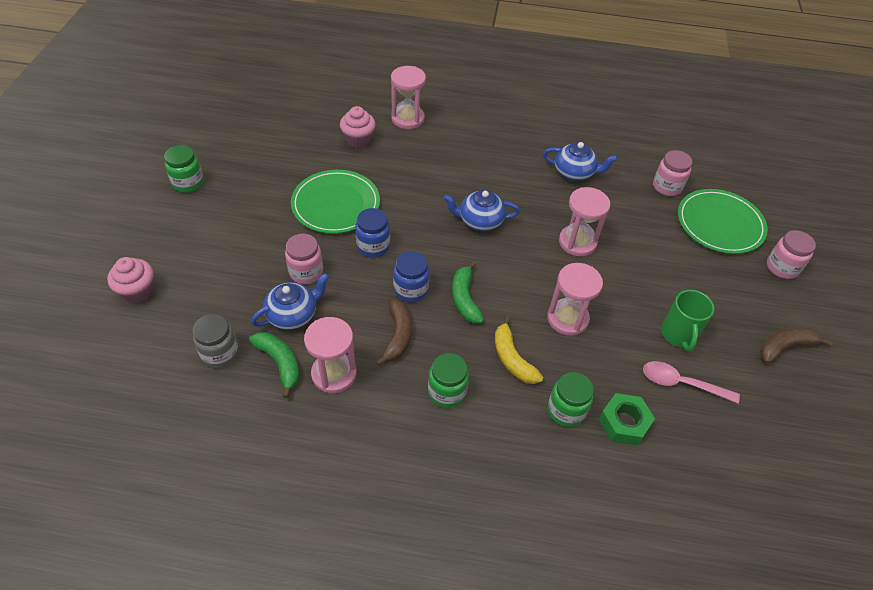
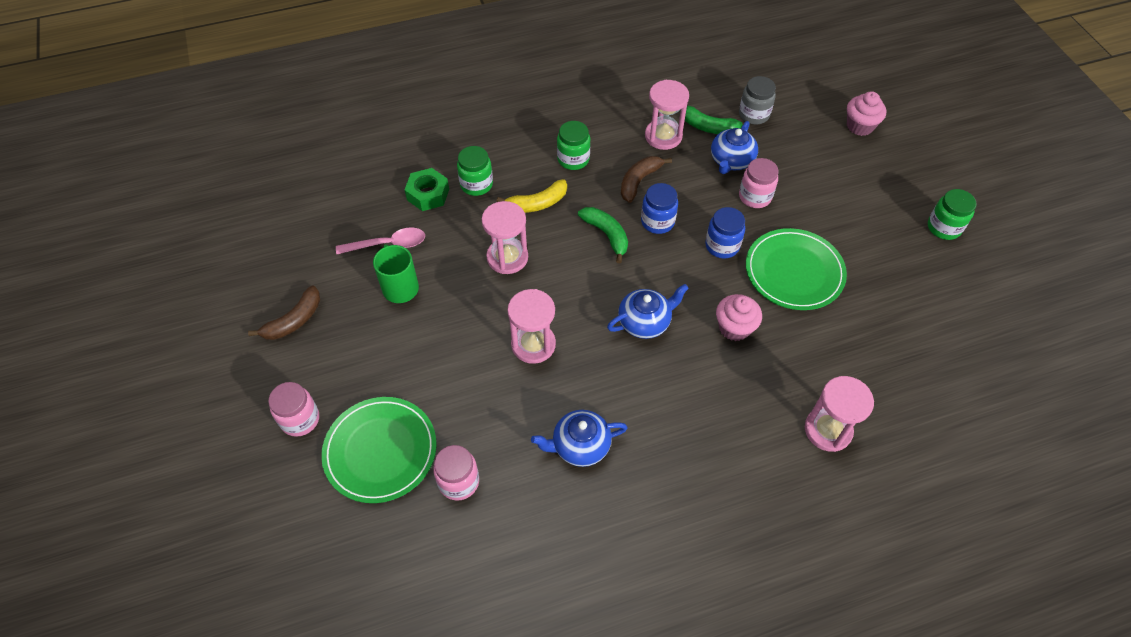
camera: 155 degrees right, 5 degrees up
(358, 140) = (850, 365): pink cupcake -> pink cupcake (734, 328)
(398, 335) = (639, 181): brown banana -> brown banana turned 60 degrees clockwise
(512, 359) = (537, 203): yellow banana -> yellow banana turned 120 degrees clockwise

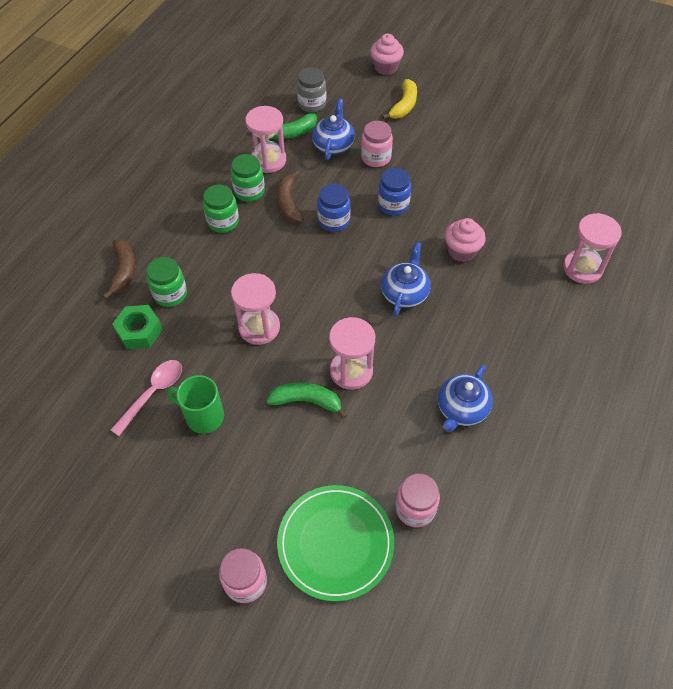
camera: 45 degrees left, 0 degrees up
(294, 321) = (145, 516): brown banana -> brown banana (124, 271)
(537, 203) = (234, 272): yellow banana -> yellow banana (404, 105)
(606, 235) = (310, 256): green banana -> green banana (306, 401)
(731, 161) = (333, 145): blue teapot -> blue teapot turned 150 degrees counterclockwise
(794, 272) = (454, 188): green plate -> none
(943, 227) = (503, 97): green jar -> green jar (249, 191)

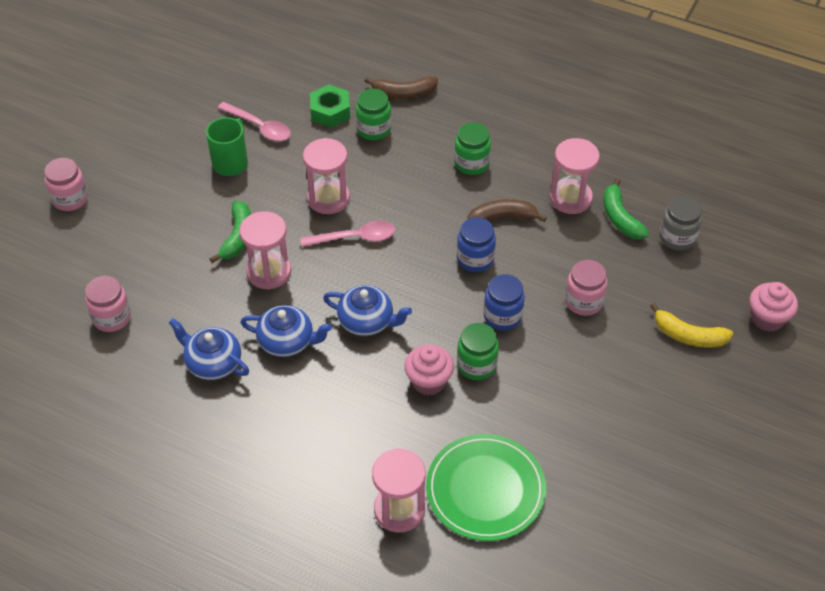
camera: 90 degrees right, 5 degrees down
(249, 191) = (519, 183): green jar -> green jar (476, 365)
(309, 305) = (355, 238): none -> pink spoon
(333, 145) = (603, 259): blue teapot -> blue teapot (287, 342)
(335, 543) = (91, 258): green plate -> green plate (485, 490)

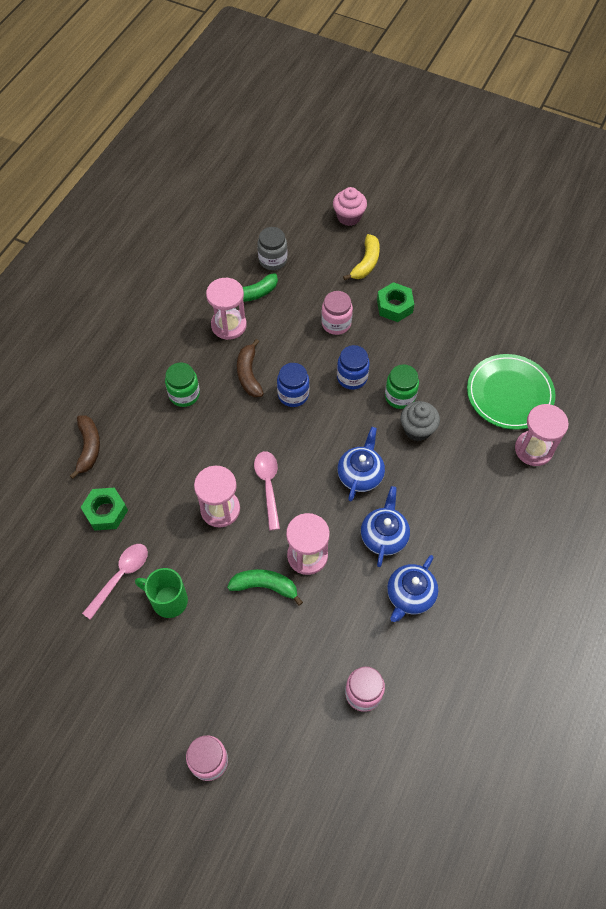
camera: 90 degrees left, 10 degrees up
(373, 129) = (134, 473): green jar -> none
(428, 381) = (417, 429): pink cupcake -> grey cupcake
(619, 365) = (394, 306): none -> green nut

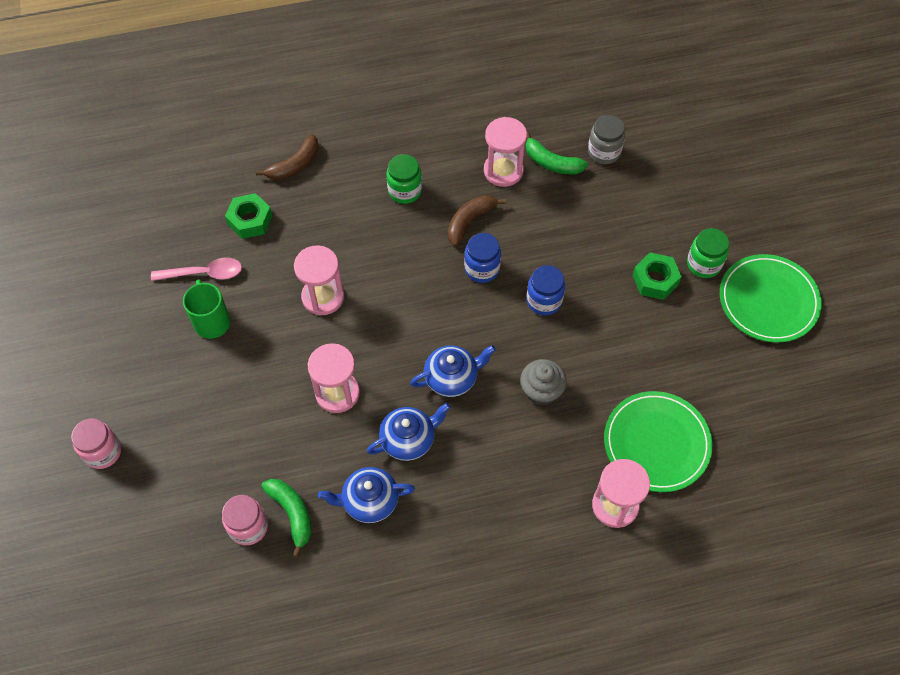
camera: 50 degrees right, 0 degrees up
(265, 586) = (282, 381): green banana -> green banana (292, 513)
(268, 486) = (376, 315): pink spoon -> none
(336, 323) = (588, 248): pink jar -> none
(349, 217) = (715, 174): pink cupcake -> none
(366, 263) = (678, 224): yellow banana -> none
(400, 396) = (562, 353): green jar -> green jar (703, 264)
(463, 261) = (768, 300): none -> green plate

